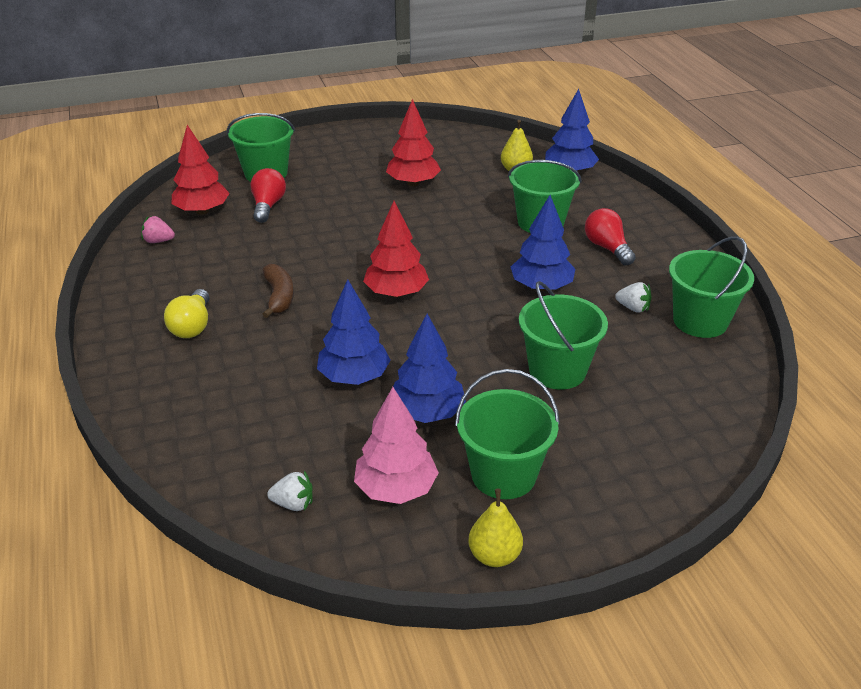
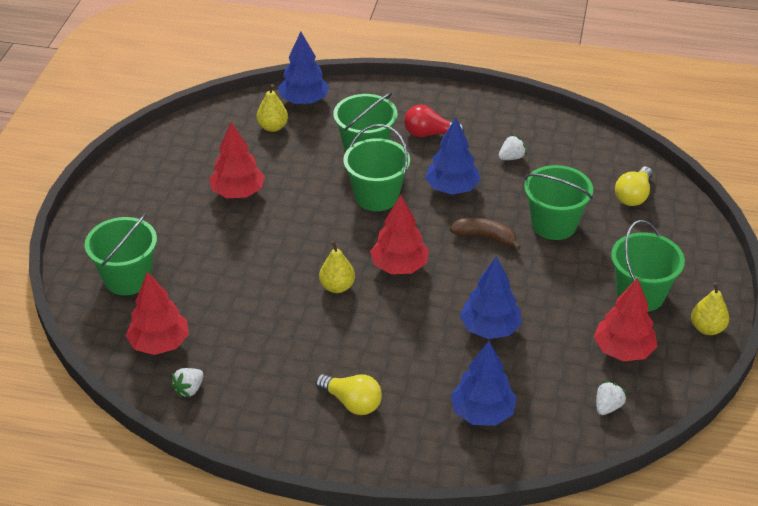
camera: 60 degrees left, 5 degrees up
(158, 241) = (189, 389): pink strawberry -> white strawberry
(268, 206) = (192, 296): red light bulb -> none
(279, 297) = (350, 336): brown banana -> brown banana (485, 237)
(338, 269) = (337, 287): none -> yellow pear
(396, 489) = (623, 350): pink tree -> red tree
(427, 413) = (556, 306): blue tree -> blue tree (482, 413)
(673, 416) = (633, 196): none -> yellow light bulb
(700, 321) = (548, 136): green bucket -> green bucket (376, 196)

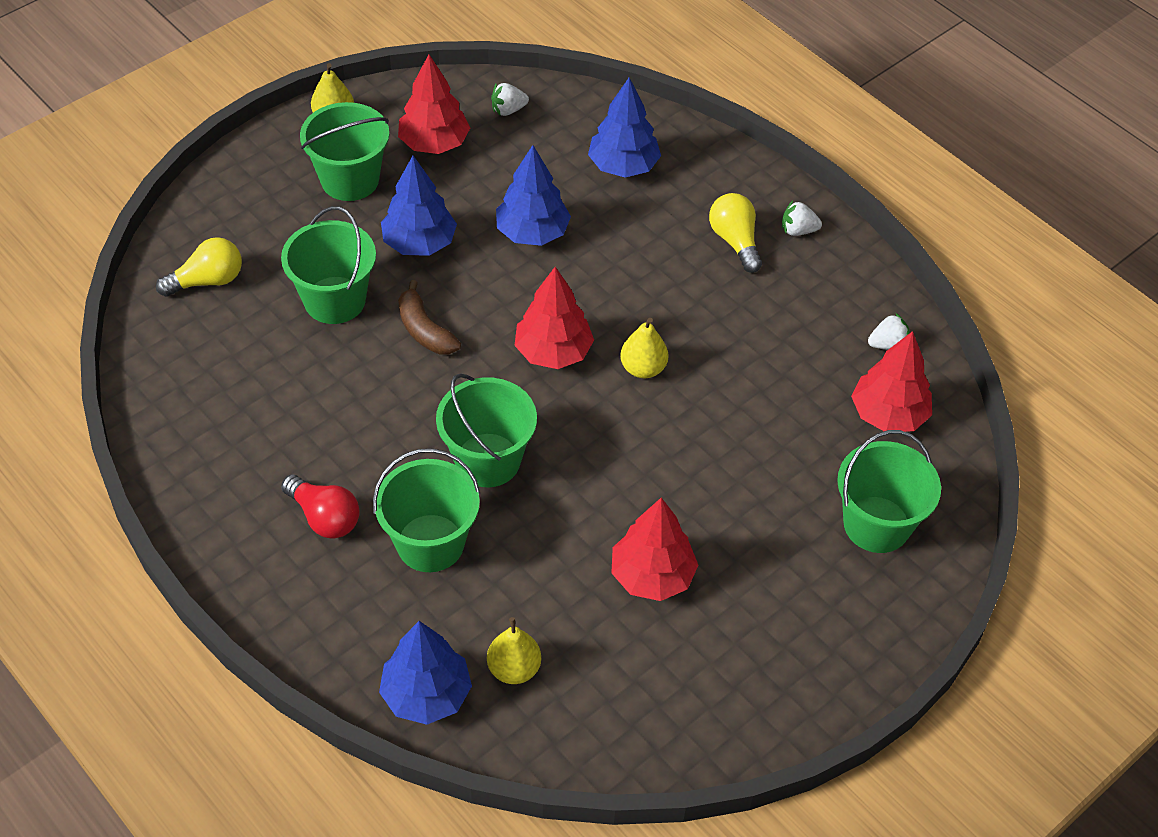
camera: 145 degrees left, 10 degrees up
(452, 188) = (389, 416): blue tree -> blue tree (419, 243)
(511, 157) = (271, 415): white strawberry -> white strawberry (798, 230)

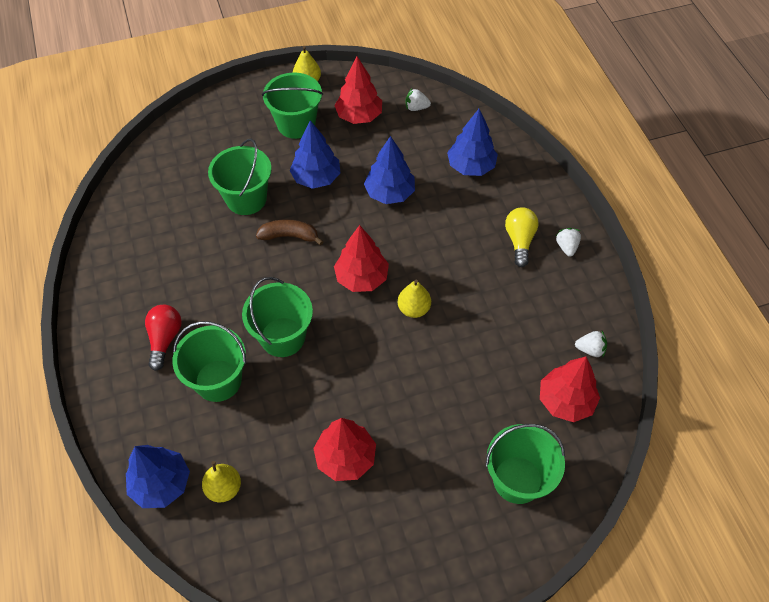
camera: 25 degrees right, 5 degrees up
(207, 281) = (180, 162): yellow light bulb -> none
(324, 517) = (165, 339): red light bulb -> red light bulb turned 150 degrees counterclockwise
(424, 330) = (289, 236): brown banana -> brown banana turned 105 degrees clockwise
(798, 230) = (566, 247): white strawberry -> white strawberry turned 60 degrees clockwise

